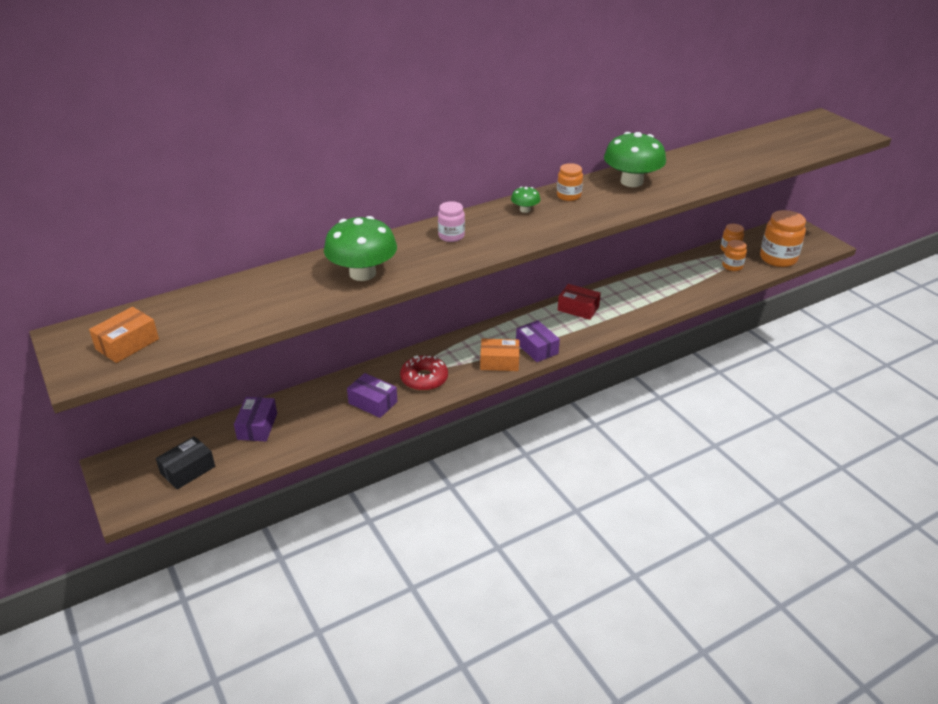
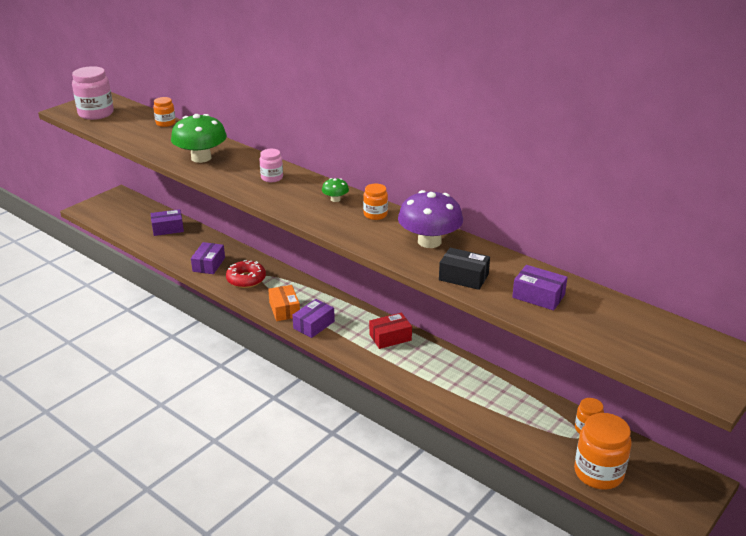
camera: 70 degrees right, 5 degrees down
(127, 344) = (96, 113): orange box -> pink jar
(188, 470) = (119, 218): black box -> black box (463, 277)
(578, 308) = (390, 337): red box -> red box turned 60 degrees clockwise
(631, 182) = (429, 241): green mushroom -> purple mushroom
(732, 266) = (548, 434): orange jar -> orange jar (165, 123)
(734, 159) = (538, 296): none -> purple box

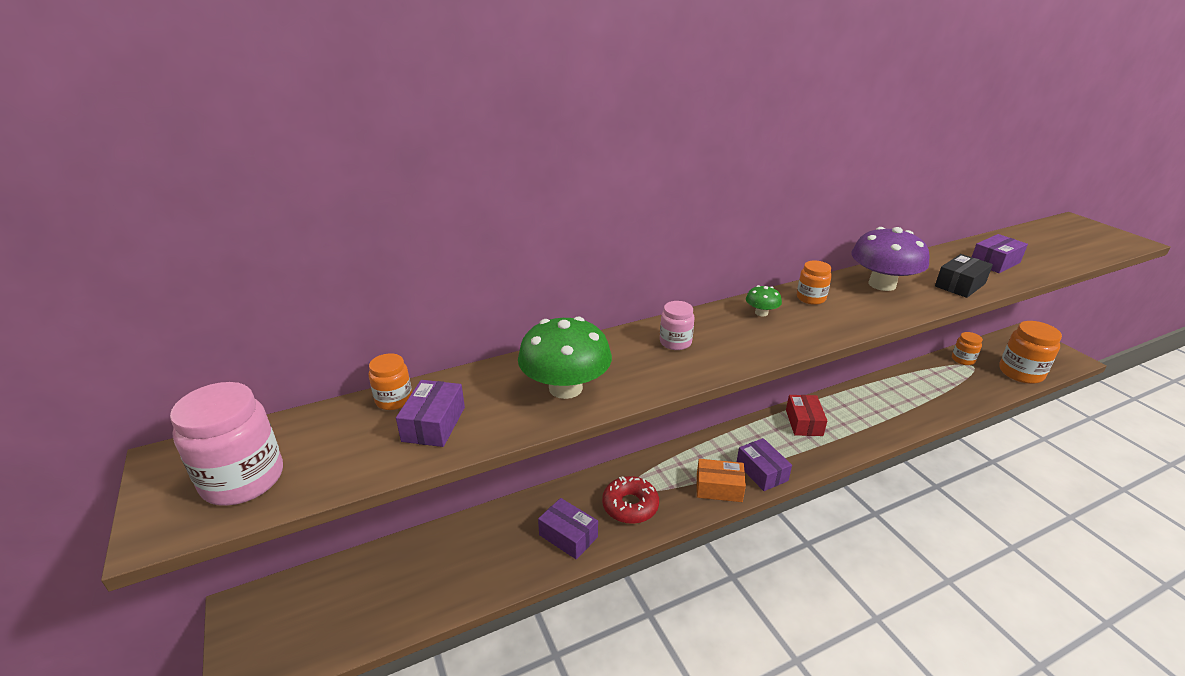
camera: 65 degrees left, 0 degrees up
(168, 228) = (427, 561): purple box -> purple box (433, 424)

